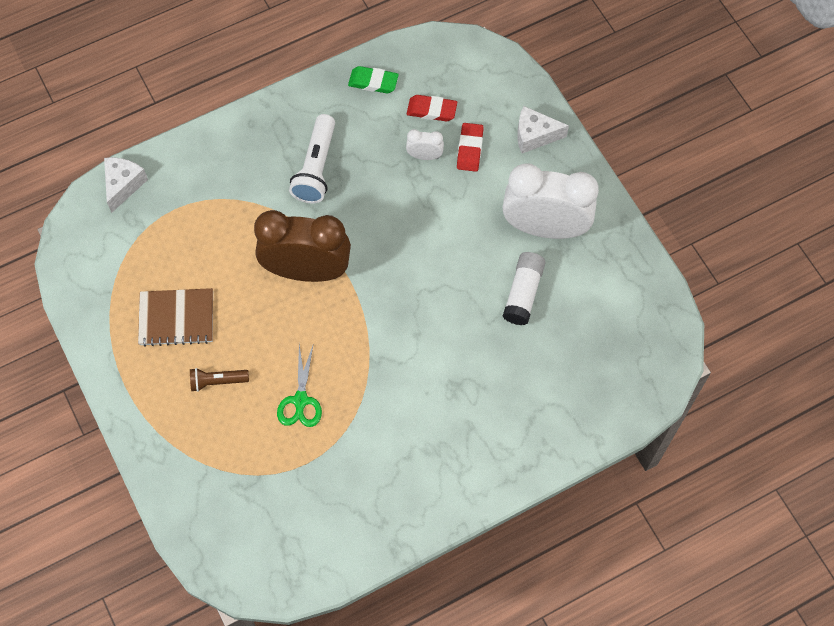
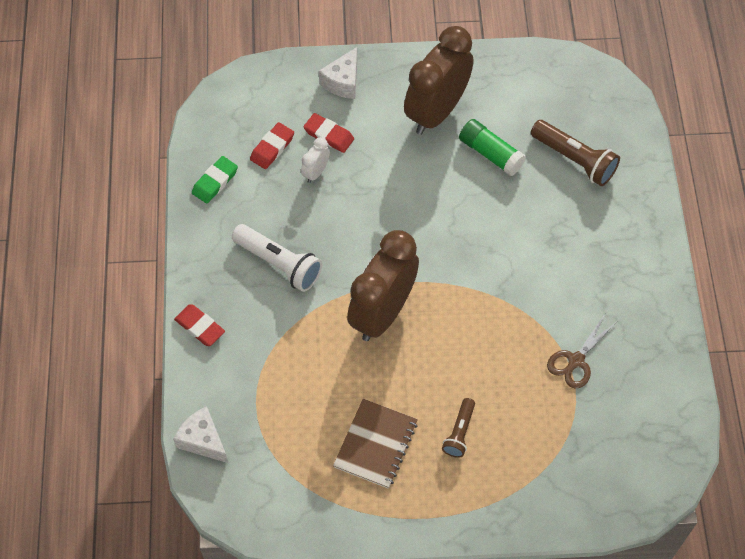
camera: 65 degrees left, 5 degrees down
(226, 135) = (200, 327): none -> red eraser
(300, 401) = (511, 369): green scissors -> none
(334, 453) = (575, 361): none -> brown scissors
(523, 293) = (491, 153): white glue stick -> green glue stick
(545, 227) = (436, 112): white clock -> brown clock
(556, 370) = (574, 159): none -> brown flashlight

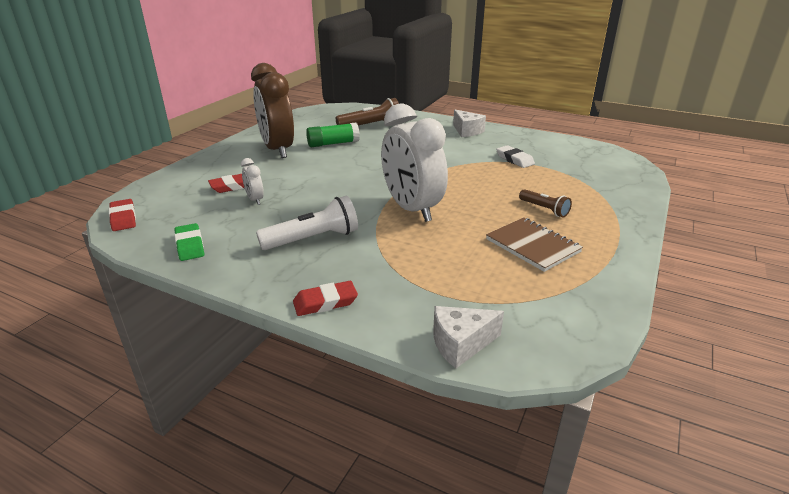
camera: 60 degrees left, 30 degrees down
(272, 148) = (204, 210): red eraser -> red eraser (123, 218)
(343, 82) = (200, 170): white cheese -> white cheese (467, 131)
(382, 313) = (411, 209): brown clock -> white clock
(575, 361) = (514, 159): brown scissors -> white eraser

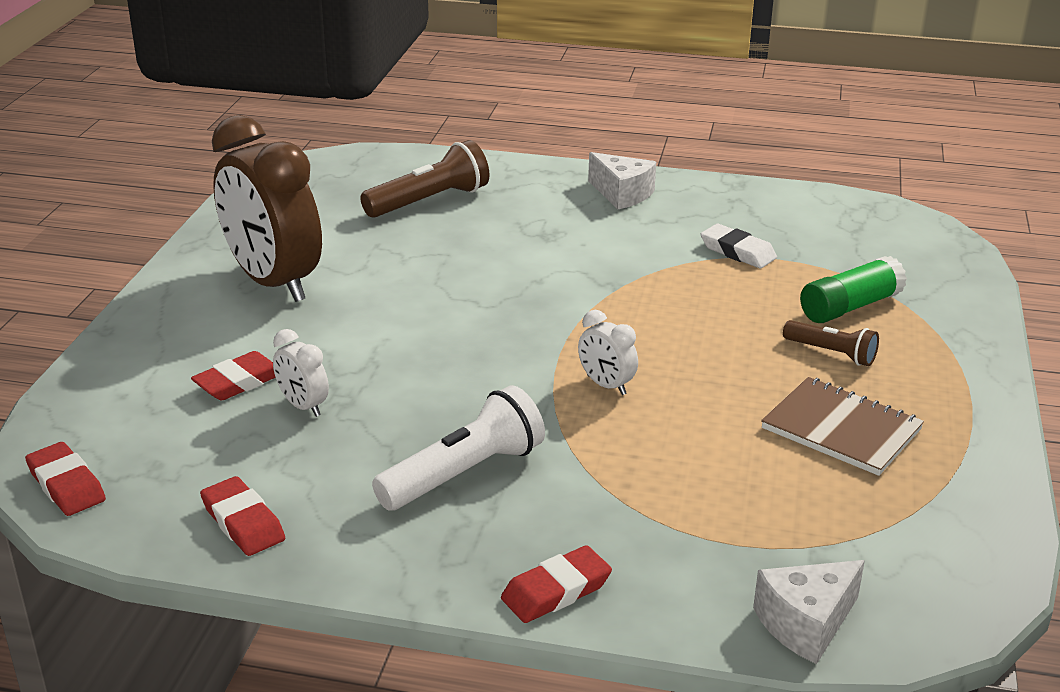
camera: 15 degrees left, 0 degrees up
(190, 245) = (243, 522): green eraser -> red eraser
(333, 143) = (378, 254): green glue stick -> green glue stick (850, 307)
(411, 209) = (606, 385): white clock -> white clock, size x0.42

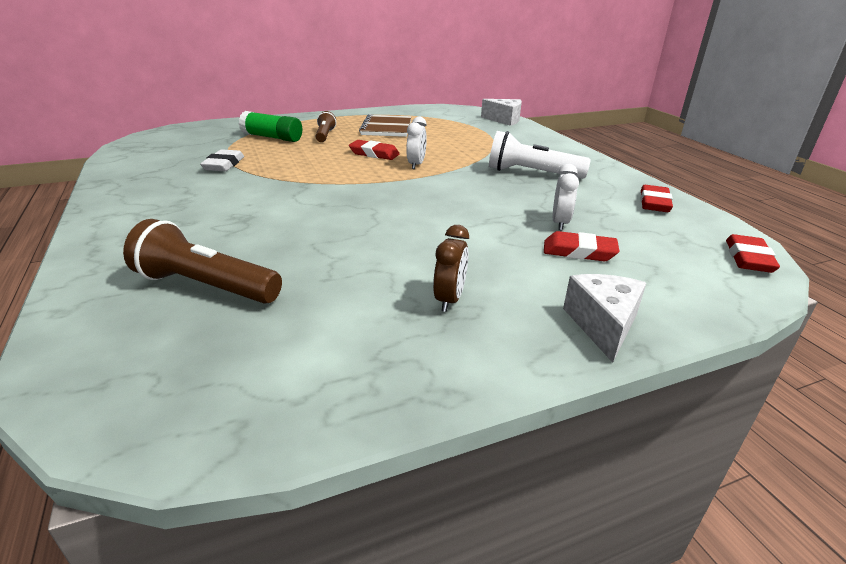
camera: 125 degrees left, 0 degrees up
(273, 282) = (449, 299): brown clock -> brown clock, size x0.42
(556, 591) = (559, 146): red eraser -> red eraser (374, 154)
(622, 194) = (140, 211): white cheese -> white cheese (603, 325)

